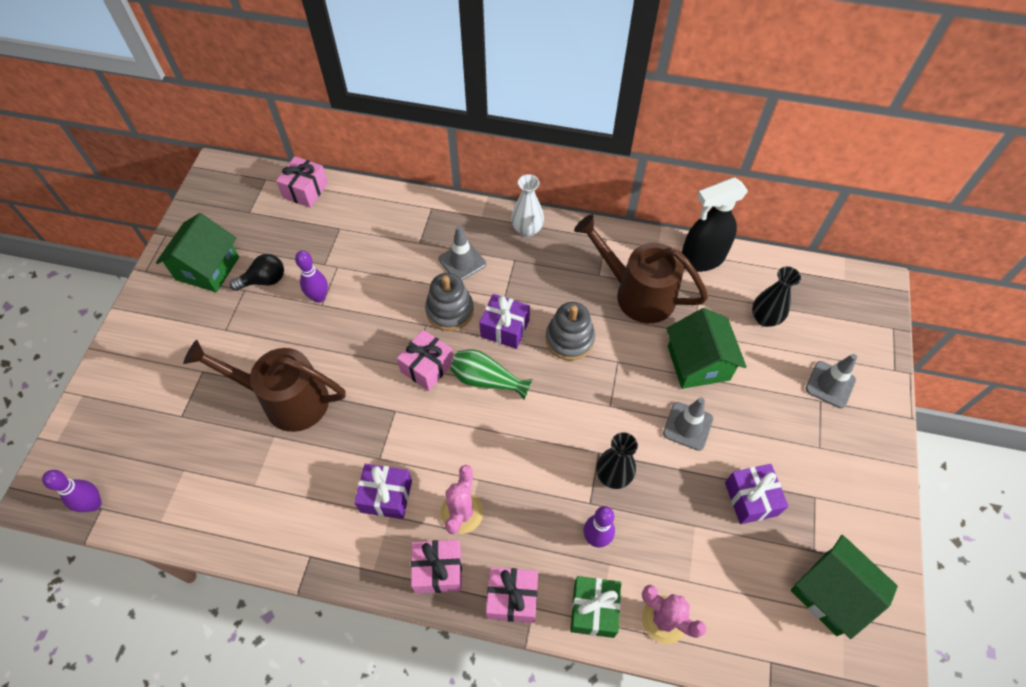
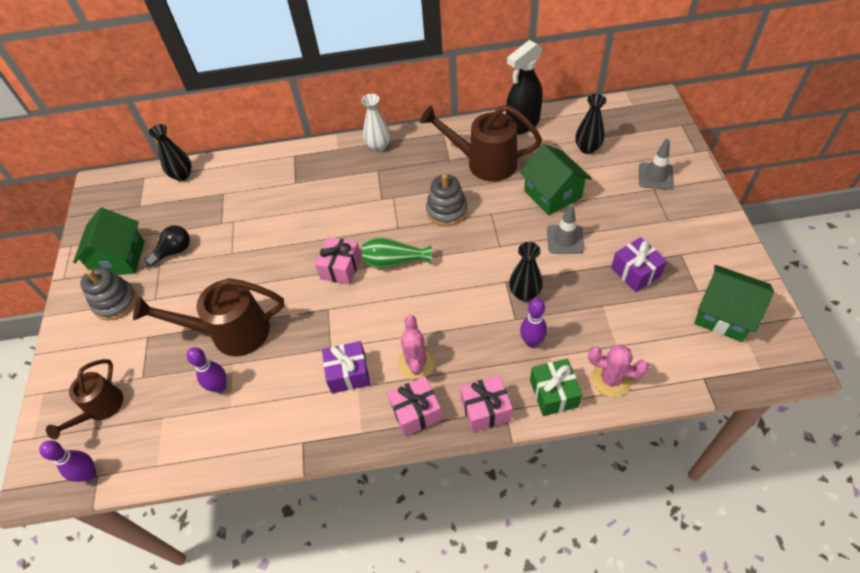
camera: 15 degrees left, 5 degrees down
(129, 436) = (100, 409): none -> brown watering can
(305, 190) = (182, 175): pink gift -> black vase
(319, 297) = (227, 248): purple bowling pin -> purple bowling pin (219, 387)
(450, 311) = (341, 222): grey stacking toy -> grey stacking toy (115, 302)
(462, 261) = (336, 185): grey traffic cone -> none
(505, 328) = (392, 220): purple gift -> none

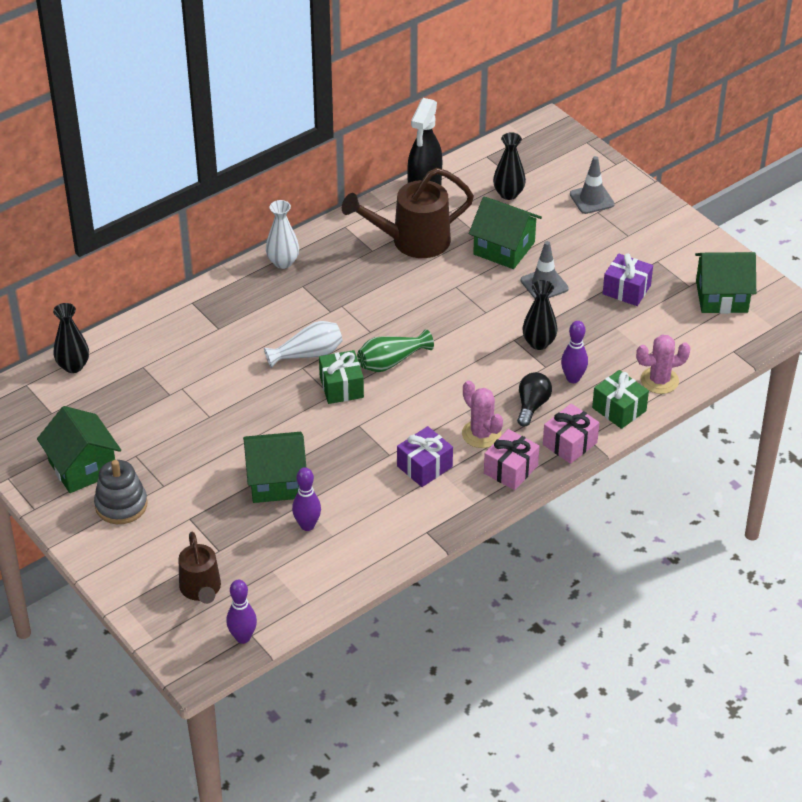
camera: 35 degrees left, 10 degrees down
(174, 251) = (141, 438): black light bulb -> black light bulb (532, 406)
(230, 332) = (276, 481): brown watering can -> green house
(338, 229) = (308, 354): none -> white vase
(341, 268) = (341, 387): pink gift -> green gift
(447, 211) = (408, 299): grey stacking toy -> none

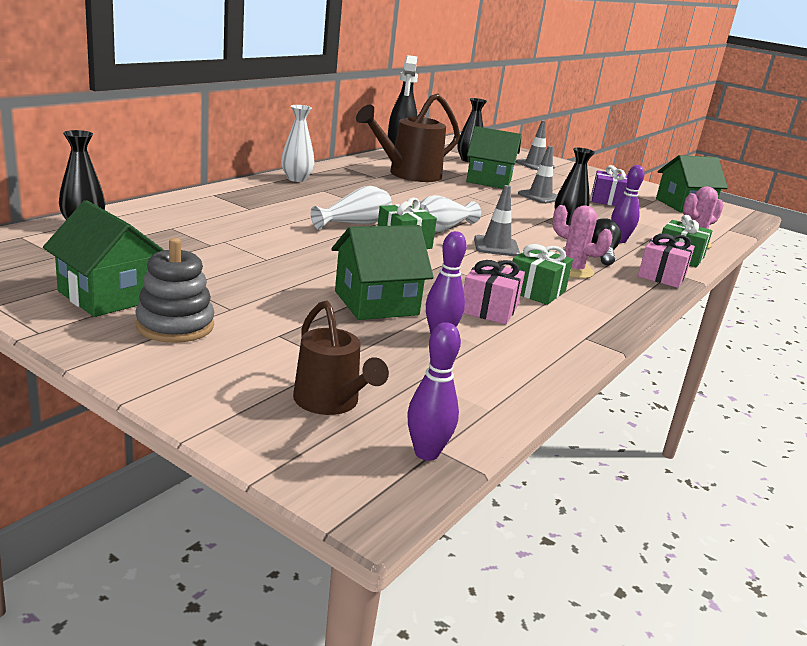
camera: 20 degrees left, 20 degrees down
(391, 362) = (442, 229): green vase -> white vase
(424, 466) = (536, 291): purple gift -> green gift
(429, 393) = (496, 246): none -> grey traffic cone
(510, 469) = (625, 292): pink gift -> pink gift (489, 309)

